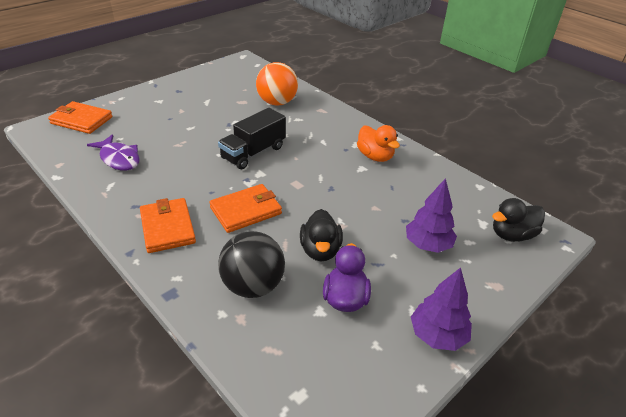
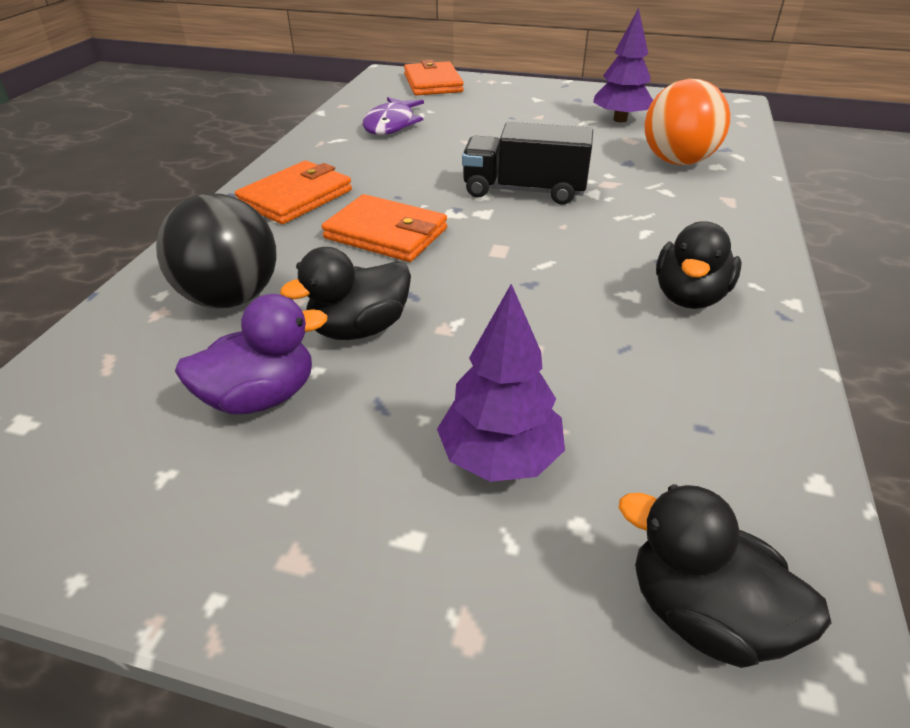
camera: 60 degrees right, 0 degrees up
(375, 156) = (689, 297): orange duck -> black duck
(437, 335) = (231, 563): purple tree -> purple tree (620, 120)

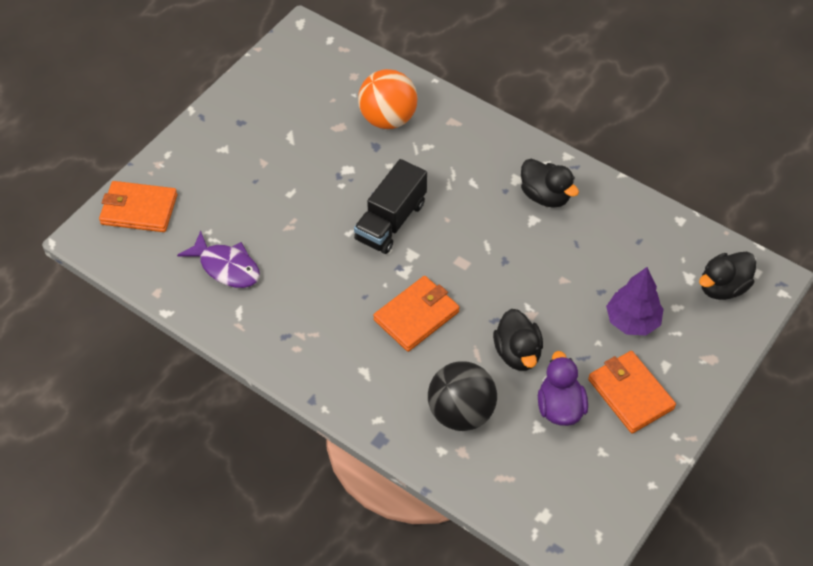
camera: 70 degrees left, 15 degrees up
(296, 197) = (338, 358): orange wallet -> orange wallet (630, 394)
(620, 120) = (299, 115): purple tree -> none

